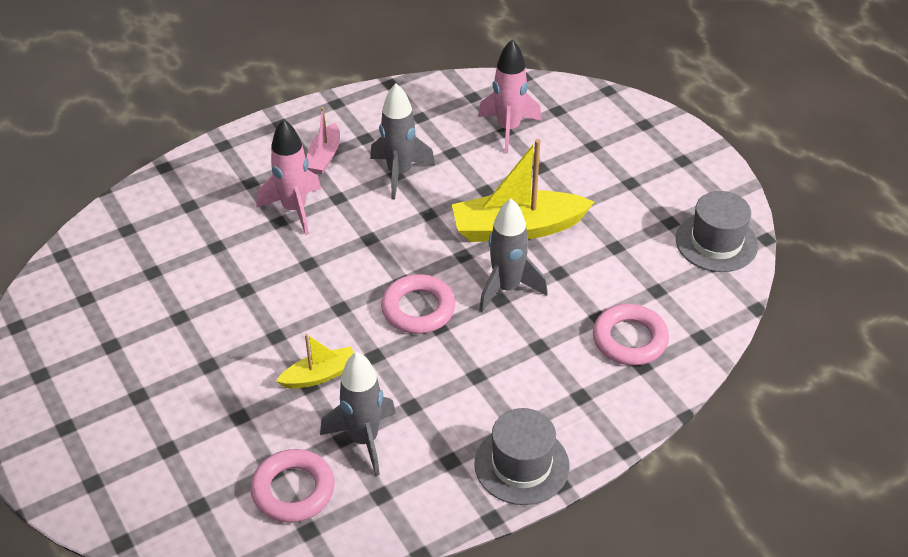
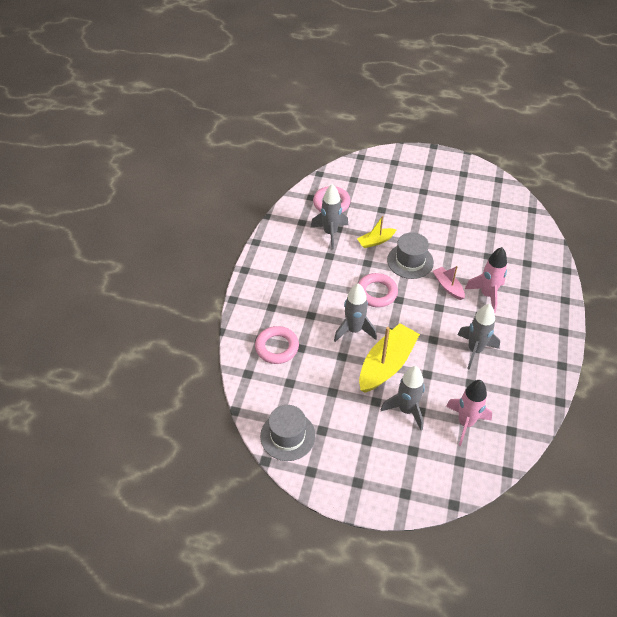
camera: 135 degrees right, 5 degrees up
(320, 375) = (375, 241): yellow boat -> yellow boat turned 45 degrees clockwise
(324, 156) = (518, 330): pink boat -> pink boat (448, 286)
(521, 465) = (265, 265): grey hat -> grey hat (410, 261)
(554, 177) = (406, 410): none -> grey rocket

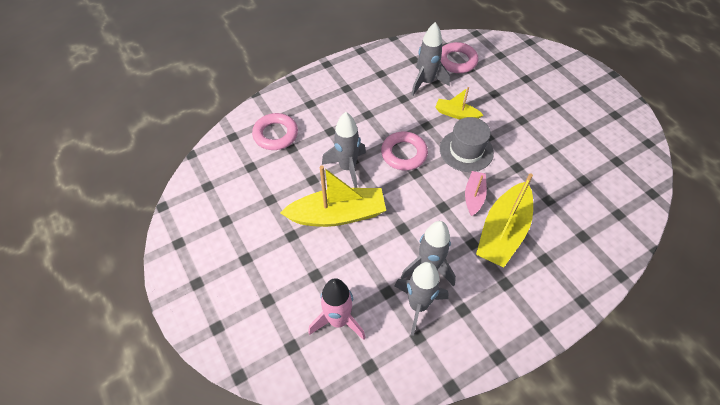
camera: 45 degrees right, 5 degrees up
(287, 436) = (198, 203): grey hat -> none
(406, 410) = (305, 264): grey rocket -> grey rocket (418, 305)
(487, 295) = (503, 232): pink rocket -> yellow boat

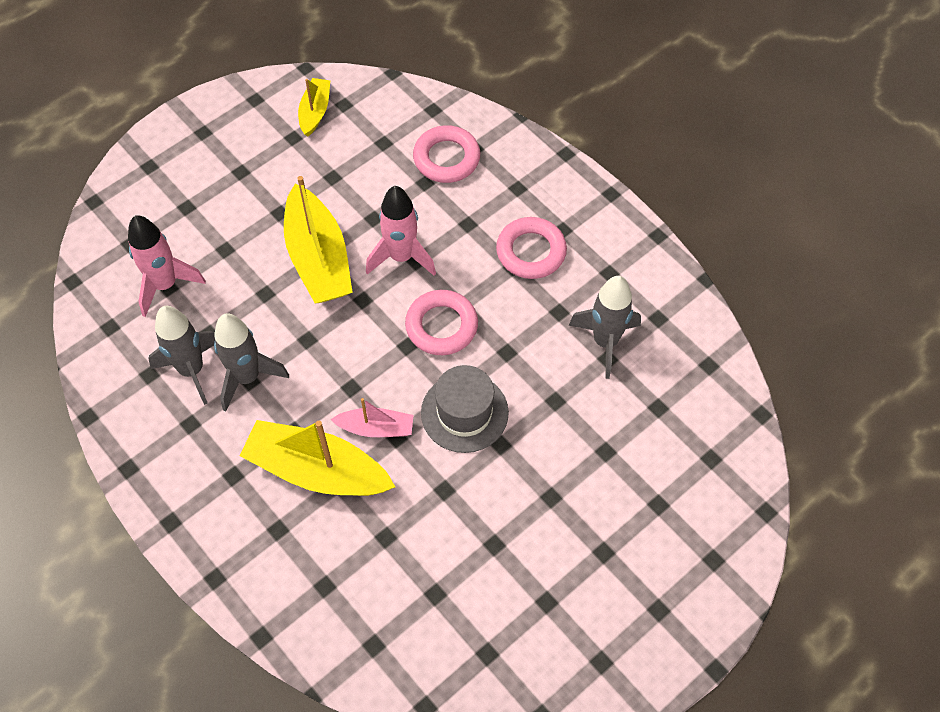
camera: 80 degrees right, 5 degrees up
(347, 168) = (401, 257): grey rocket -> pink rocket
(456, 114) = (541, 393): yellow boat -> yellow boat (315, 112)
(457, 61) = (673, 386): pink ring -> pink ring (531, 252)

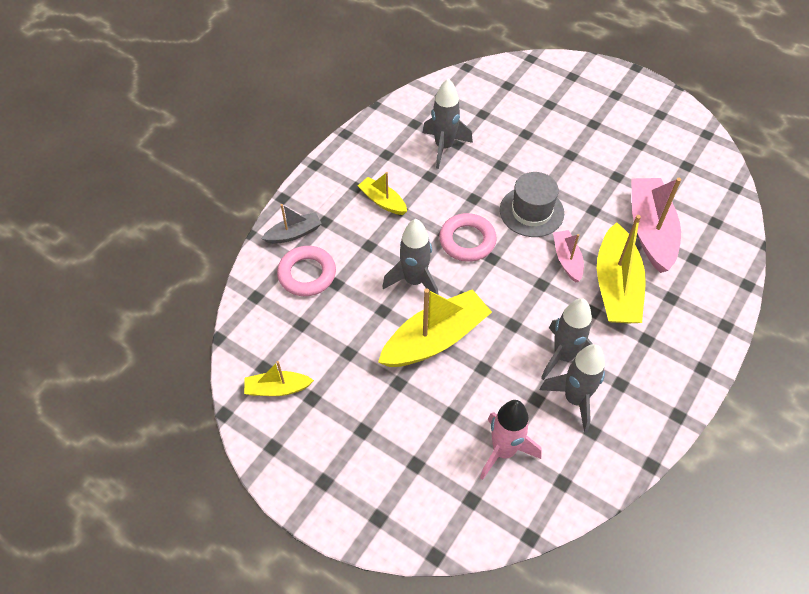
camera: 105 degrees left, 5 degrees down
(387, 549) = (650, 231): none -> pink boat
(401, 257) = (414, 281): pink rocket -> grey rocket
(508, 155) = (294, 233): none -> grey boat
(531, 252) = (382, 201): pink ring -> yellow boat

